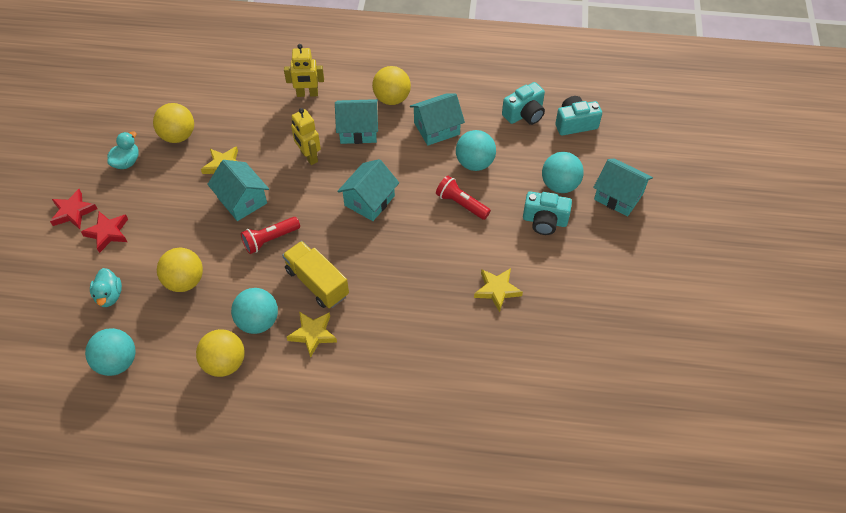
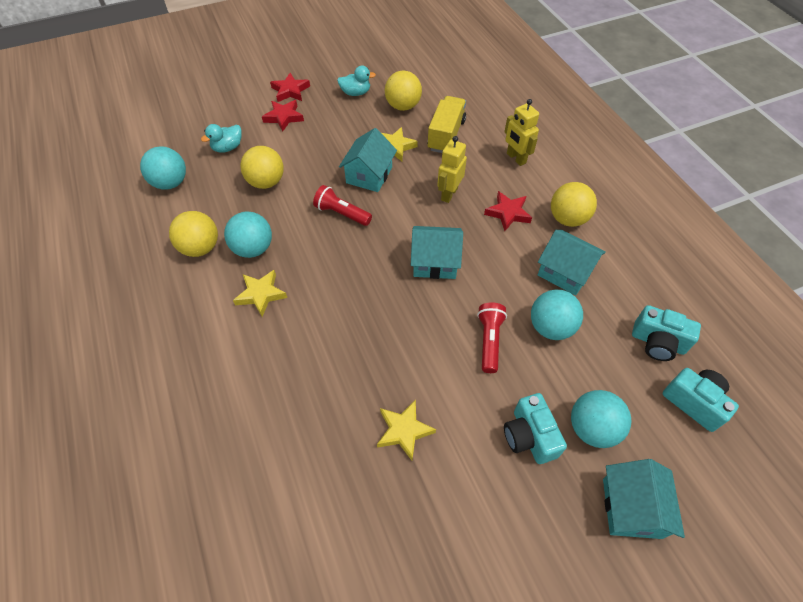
camera: 60 degrees right, 0 degrees up
(317, 283) = (317, 269): yellow truck -> yellow truck (446, 135)
(358, 130) = (508, 213): turquoise house -> red star

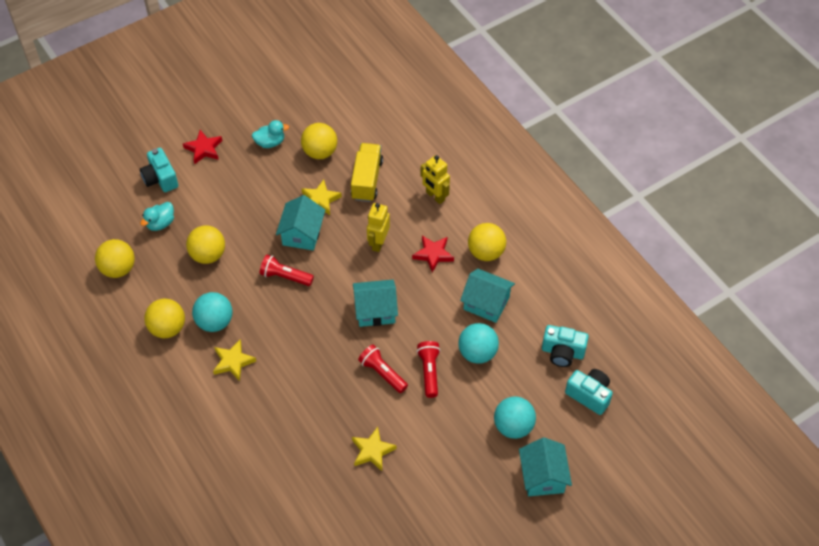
camera: 10 degrees left, 0 degrees up
(170, 183) = (118, 269): turquoise ball -> yellow ball
(284, 117) = (205, 181): red star -> none
(432, 333) = (382, 373): none -> red flashlight
(529, 436) = (467, 440): turquoise camera -> turquoise camera (160, 178)

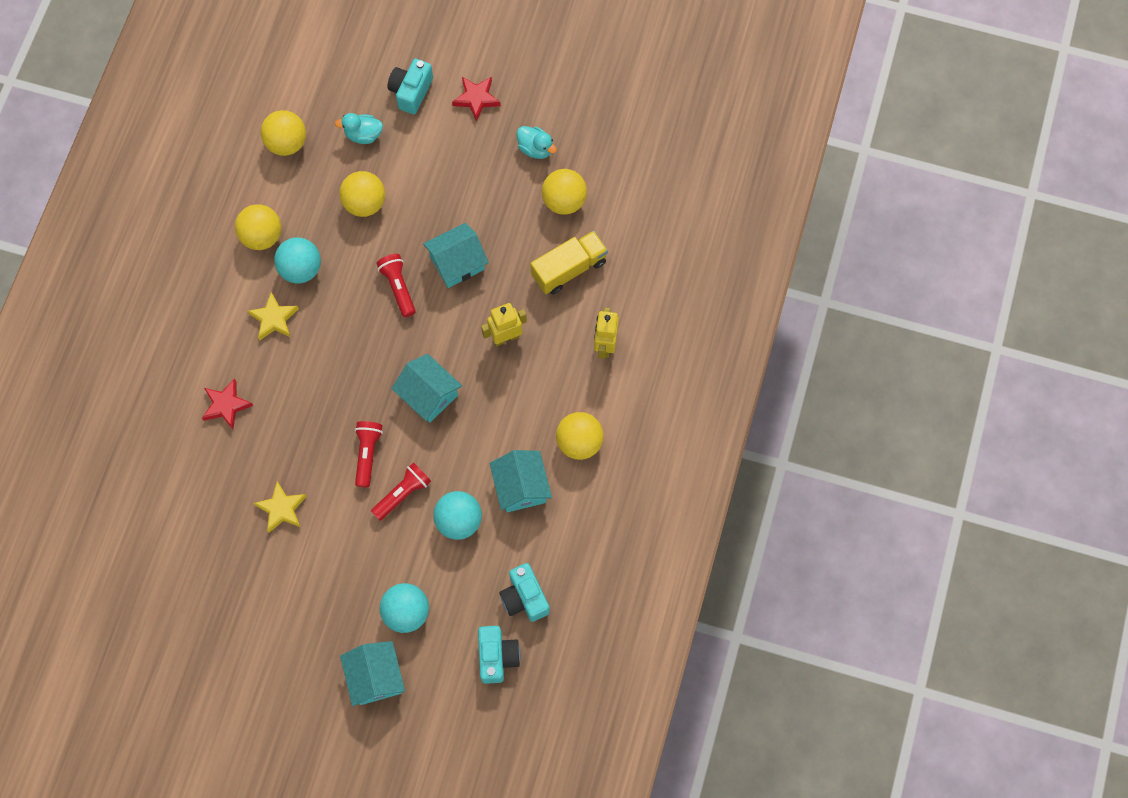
camera: 50 degrees right, 15 degrees up
(320, 200) = (509, 247): yellow star -> none
(433, 254) = (535, 396): red star -> red star (226, 405)
(543, 476) = (375, 677): turquoise house -> turquoise house turned 60 degrees counterclockwise

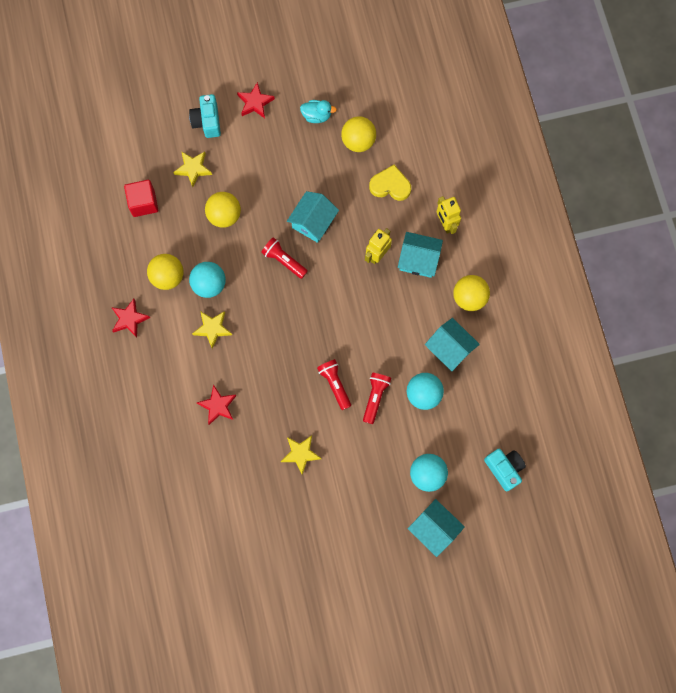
camera: 30 degrees left, 5 degrees up
(192, 259) = (129, 319): none -> red star
(287, 143) = (143, 203): yellow ball -> red cube
(363, 135) = (193, 169): turquoise duck -> yellow star
(428, 395) = (350, 322): turquoise house -> turquoise house (418, 260)
(524, 597) = (497, 420): turquoise camera -> none
(569, 269) = (390, 185): yellow truck -> yellow heart

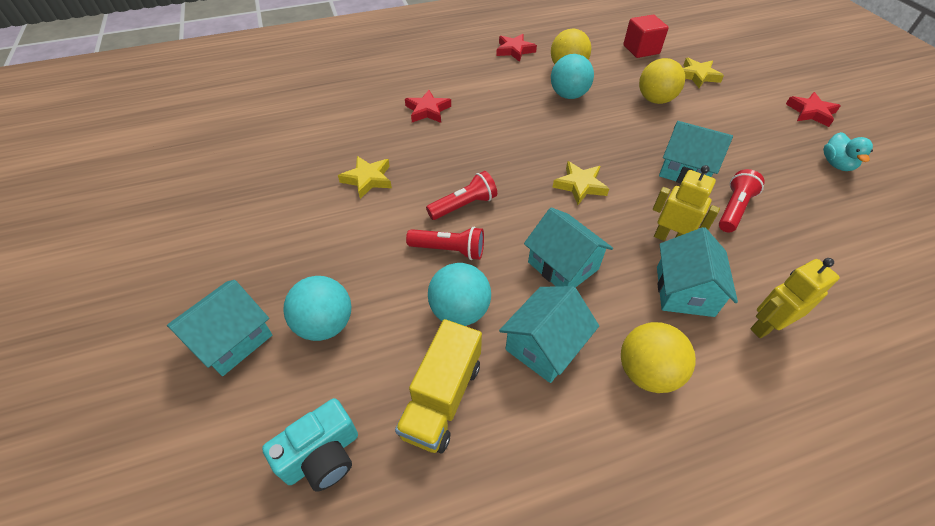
camera: 85 degrees right, 25 degrees down
(207, 121) = (759, 81): turquoise camera -> none
(212, 329) = (517, 101): yellow star -> yellow star (580, 185)
(284, 260) = (620, 148): red flashlight -> red flashlight (733, 209)
(358, 141) = (831, 207): yellow ball -> none
(390, 185) = (787, 247): yellow heart -> none
(394, 327) = (563, 266): none -> turquoise house
(477, 408) = (442, 398): none -> yellow truck

